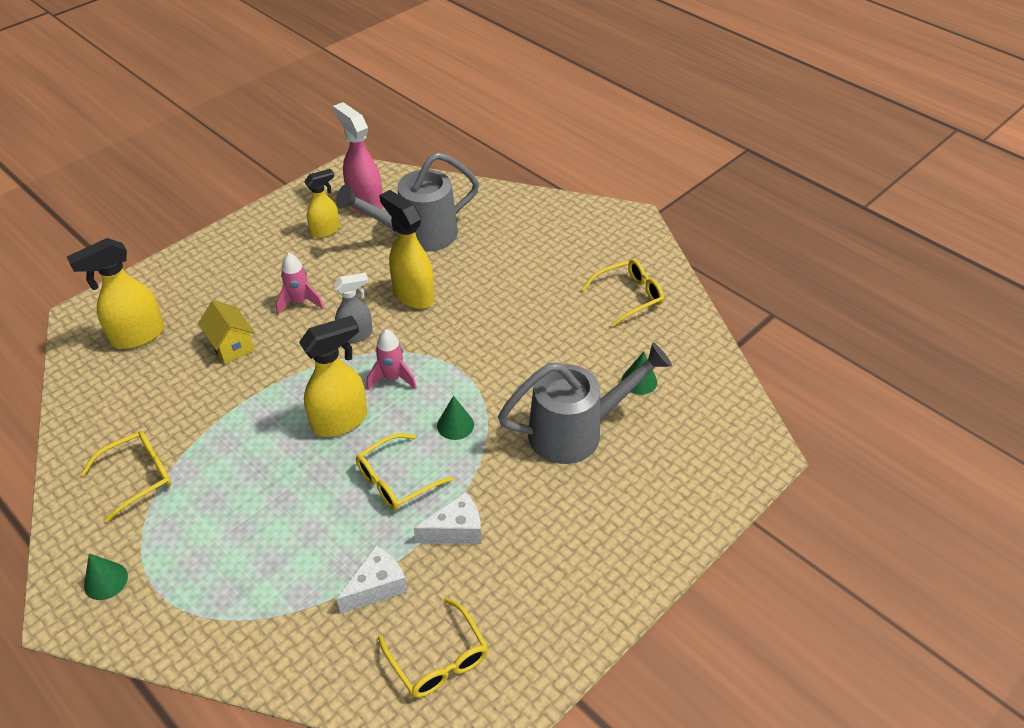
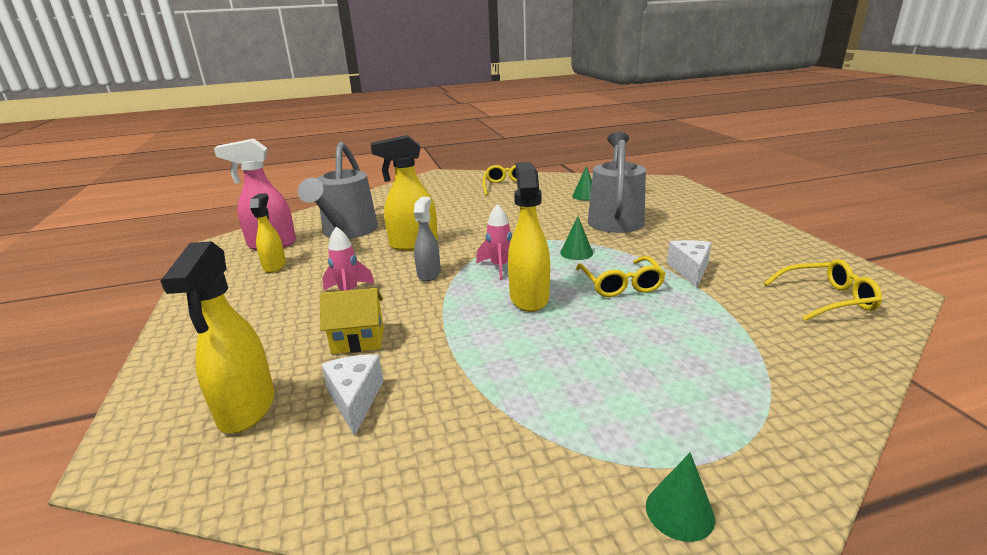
camera: 60 degrees left, 20 degrees down
(137, 477) = (503, 448): yellow glasses -> none
(377, 587) = (742, 312): white cheese -> white cheese (355, 400)

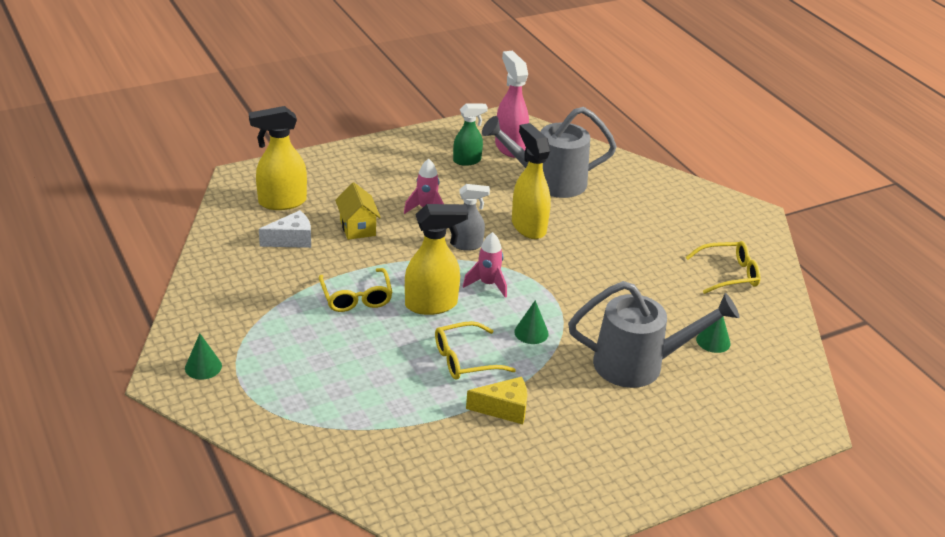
camera: 75 degrees right, 10 degrees up
(275, 266) = (467, 161): yellow spray bottle -> green spray bottle
(690, 270) = (504, 409): white cheese -> yellow cheese
(826, 299) = (456, 494): yellow glasses -> yellow glasses (356, 297)

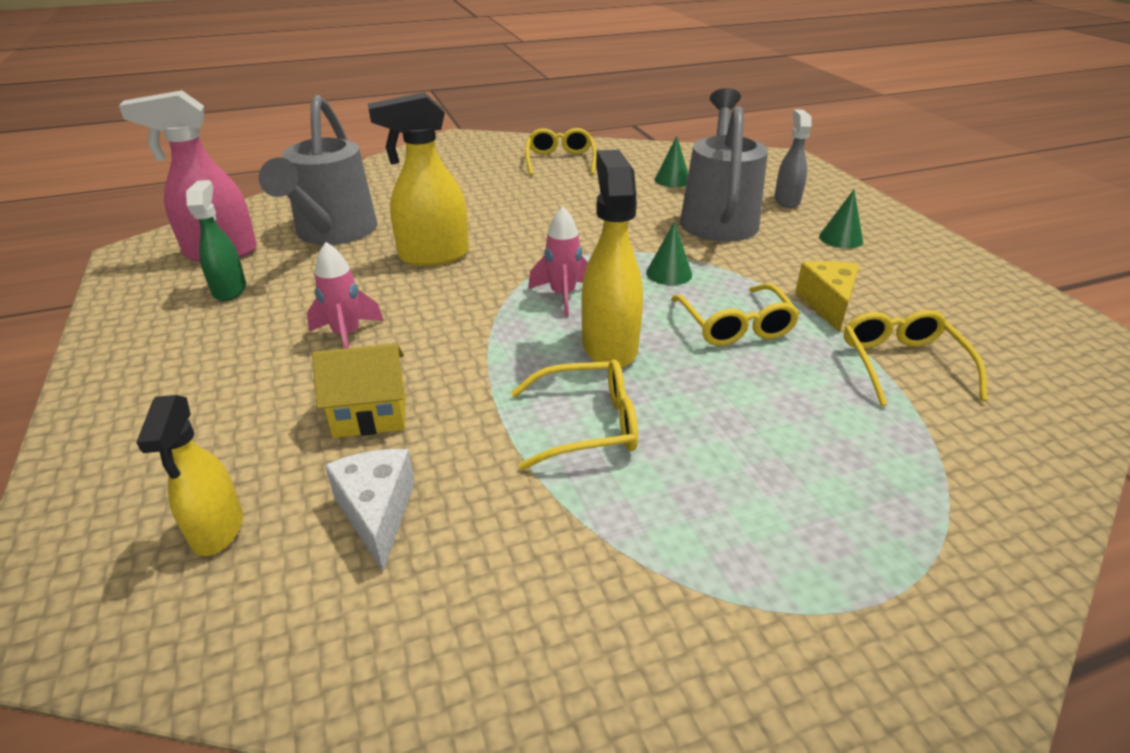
camera: 80 degrees left, 0 degrees up
(203, 367) = (844, 681): green cone -> green cone (841, 238)
(281, 202) = (217, 530): yellow spray bottle -> yellow spray bottle, size x0.64
(430, 432) = (902, 365): none -> yellow glasses
(467, 245) = (462, 305): grey spray bottle -> grey spray bottle (786, 200)

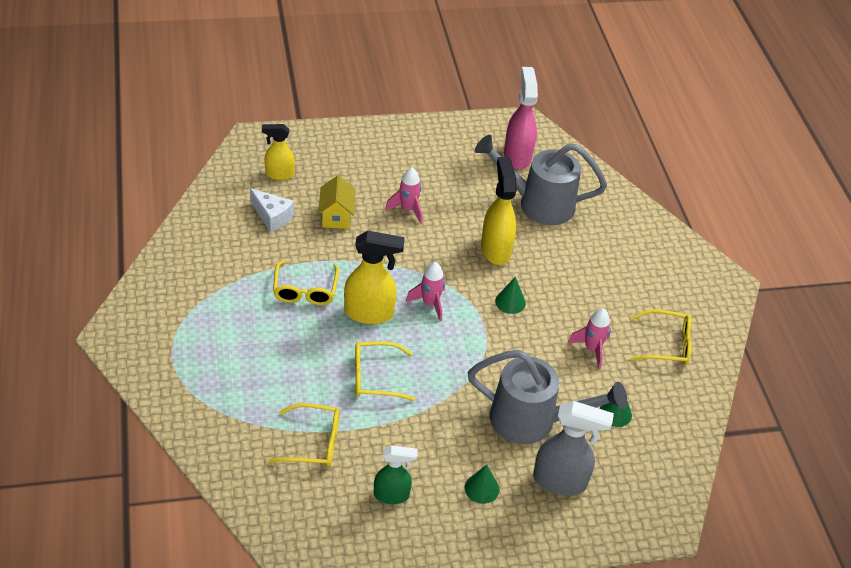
camera: 95 degrees right, 10 degrees up
(230, 289) = (469, 163): green spray bottle -> green spray bottle (392, 495)
(377, 513) = (272, 217): white cheese -> white cheese turned 45 degrees clockwise
(588, 193) = (592, 349): none -> pink rocket
(669, 273) = (447, 363): green cone -> green cone (510, 302)
(786, 200) = (560, 481): grey spray bottle -> grey spray bottle, size x1.57
(827, 304) = (388, 435): yellow cheese -> none

